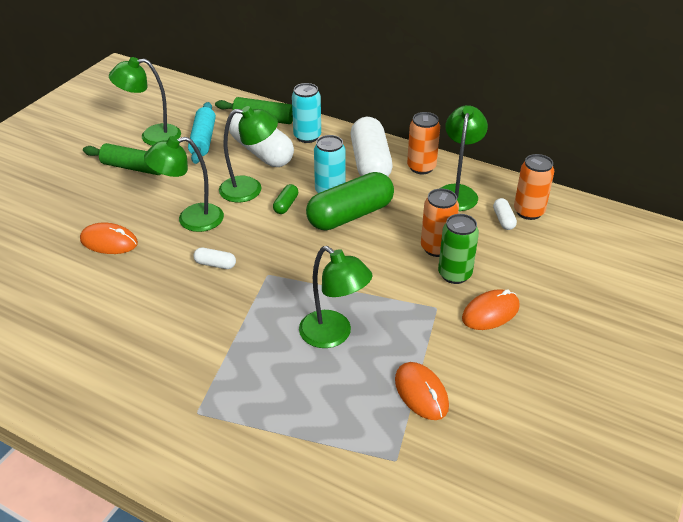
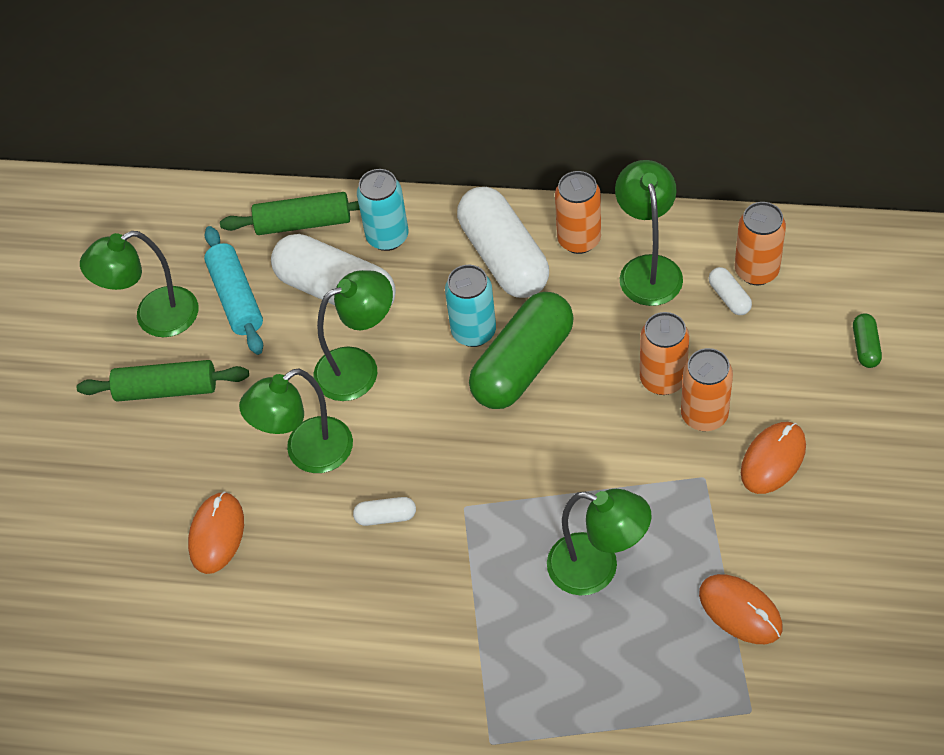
camera: 15 degrees left, 15 degrees up
(109, 241) = (216, 534): orange mouse -> orange mouse turned 75 degrees counterclockwise
(286, 205) = (425, 378): green capsule -> green capsule (865, 347)
(454, 274) = (704, 415): green can -> orange can

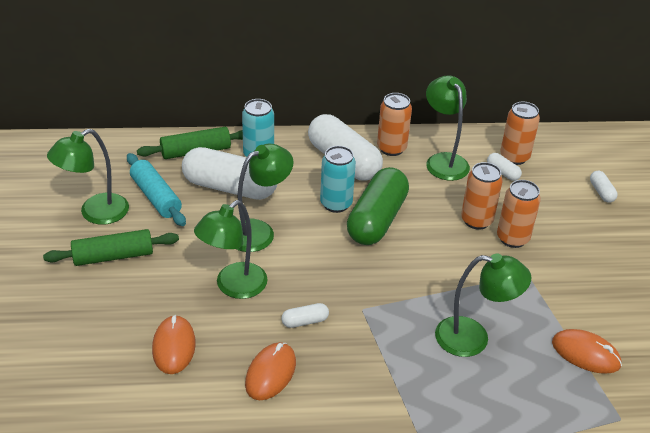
camera: 20 degrees left, 15 degrees down
(773, 459) = (569, 259): orange mouse -> orange mouse (270, 373)
(865, 347) = (601, 192): green capsule -> white capsule

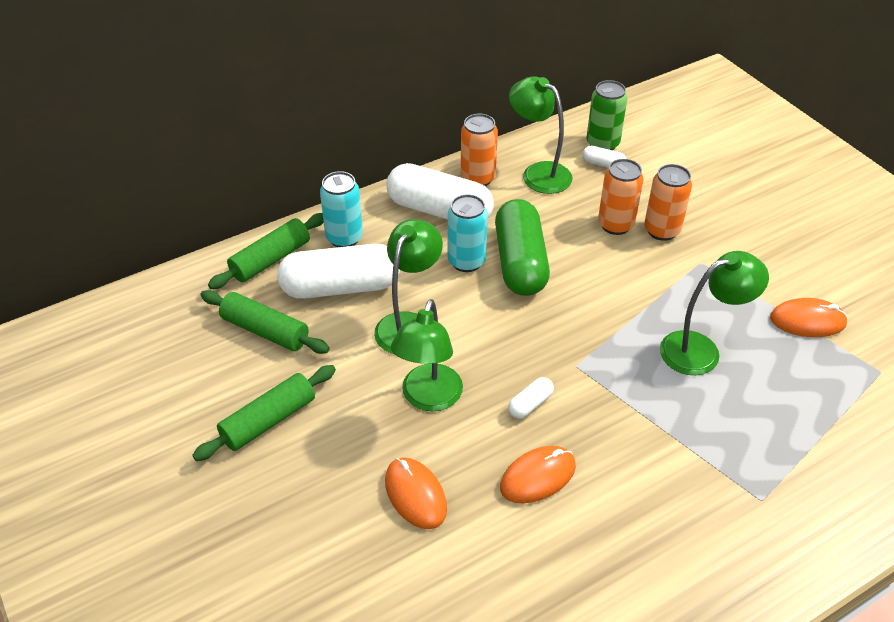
camera: 25 degrees left, 5 degrees up
(95, 213) = (208, 379): green lamp -> none
(156, 197) = (265, 331): turquoise rolling pin -> green rolling pin
(270, 373) = (537, 476): orange mouse -> orange mouse turned 60 degrees clockwise
(514, 157) = (602, 144): orange can -> green can
(601, 192) = (705, 151): white capsule -> none

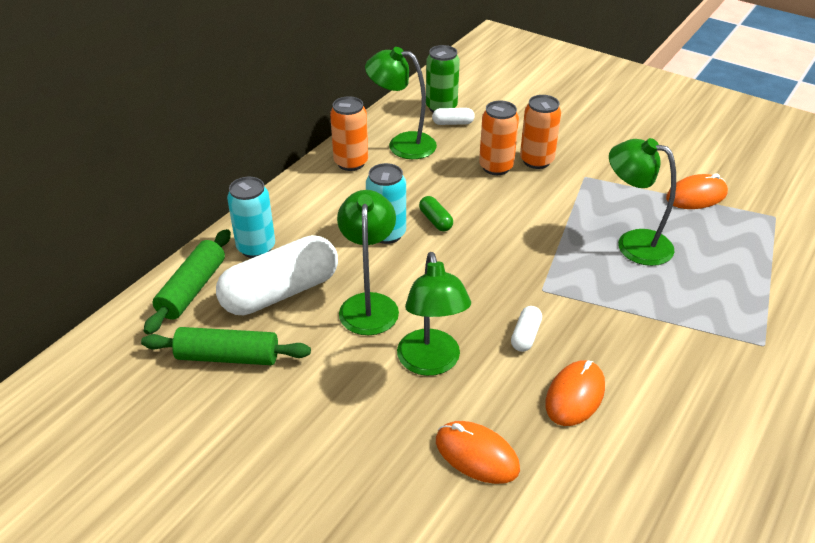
camera: 25 degrees left, 5 degrees down
(268, 420) = (285, 440): green rolling pin -> none
(439, 210) = (333, 198): white capsule -> none
(520, 262) = (435, 220): green capsule -> green capsule, size x0.42
(701, 350) = (633, 243): green lamp -> green lamp turned 105 degrees counterclockwise

